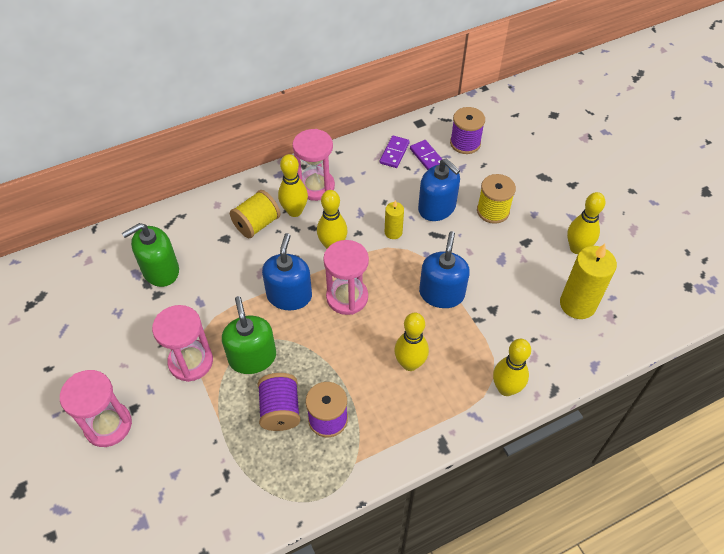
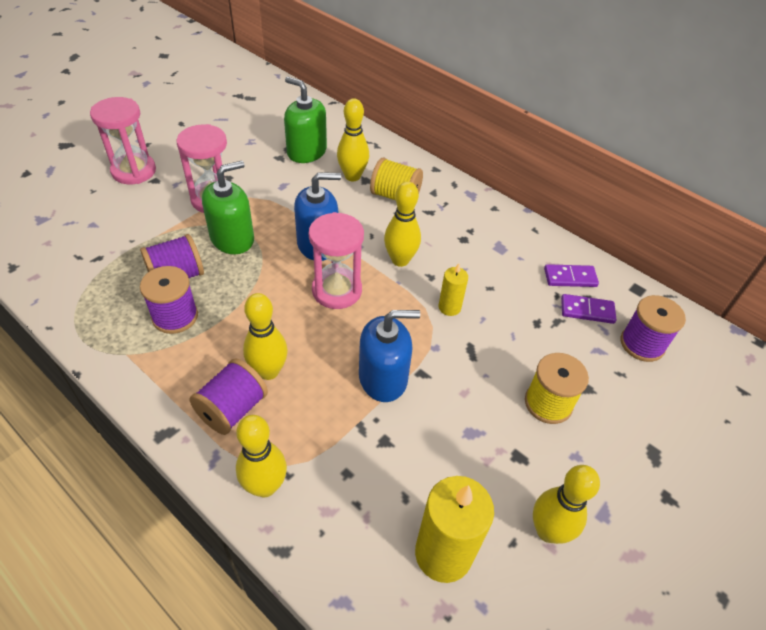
camera: 65 degrees right, 5 degrees down
(294, 211) = (428, 218): yellow bowling pin -> yellow bowling pin (352, 176)
(315, 186) = (472, 225): pink hourglass -> none
(427, 157) = (587, 310): purple domino -> purple domino turned 60 degrees clockwise
(436, 395) = (232, 409): none -> purple spool
(437, 208) = (513, 340): blue soap dispenser -> none

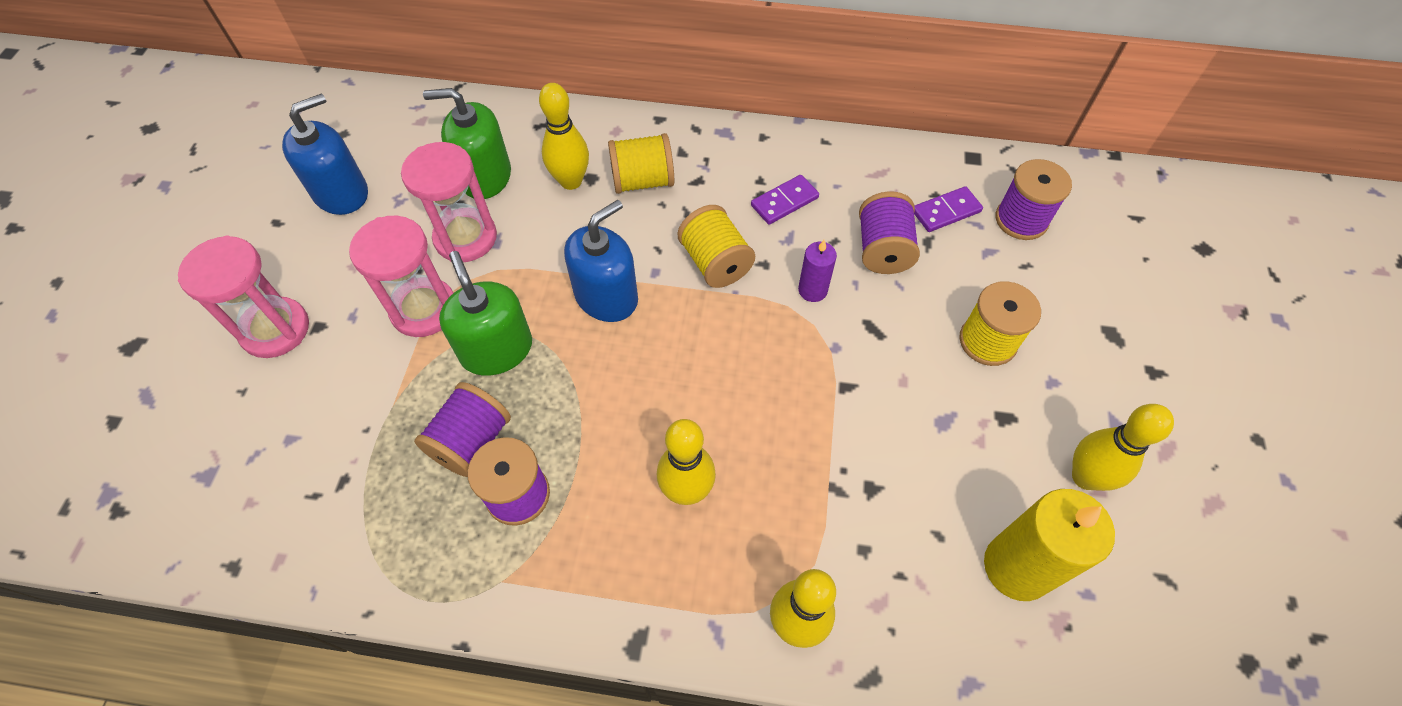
camera: 30 degrees left, 10 degrees up
(232, 239) = (496, 349): green soap dispenser -> green soap dispenser turned 45 degrees counterclockwise
(232, 409) = (686, 562): purple spool -> purple spool (883, 249)
(337, 290) = (677, 343): pink hourglass -> pink hourglass (465, 238)
(383, 378) = (812, 418): blue soap dispenser -> blue soap dispenser (341, 193)
(400, 260) = (715, 262): yellow bowling pin -> yellow spool
(449, 307) = (812, 290): yellow candle -> purple candle
(570, 277) = (902, 181): purple domino -> purple domino (784, 201)

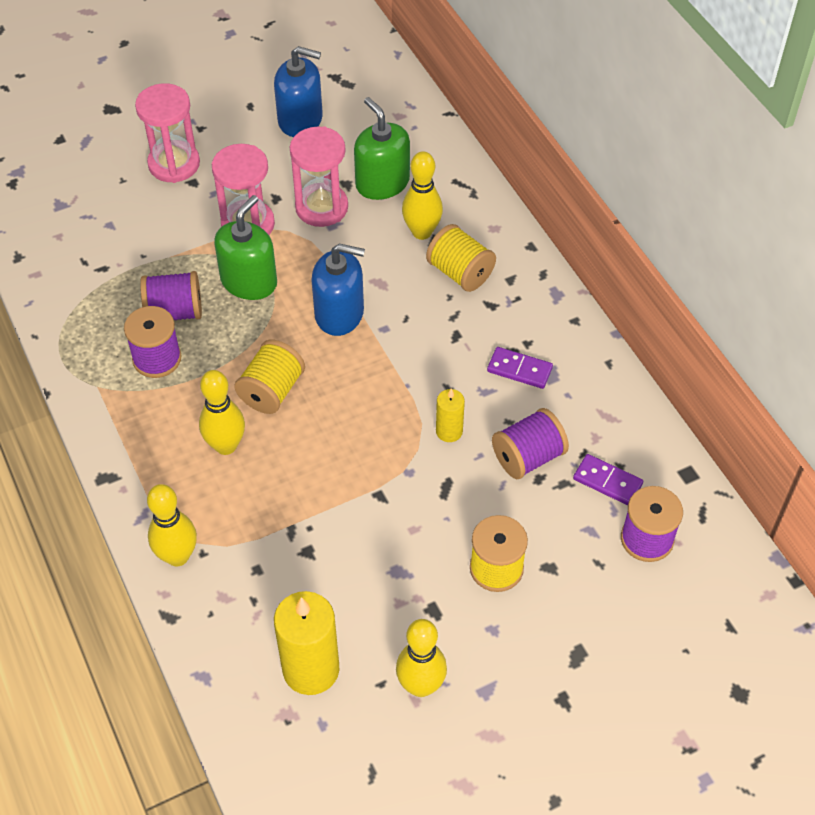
camera: 55 degrees right, 5 degrees down
(715, 262) = (423, 359): yellow spool -> yellow spool (272, 391)
(812, 290) = (449, 431): purple candle -> yellow candle

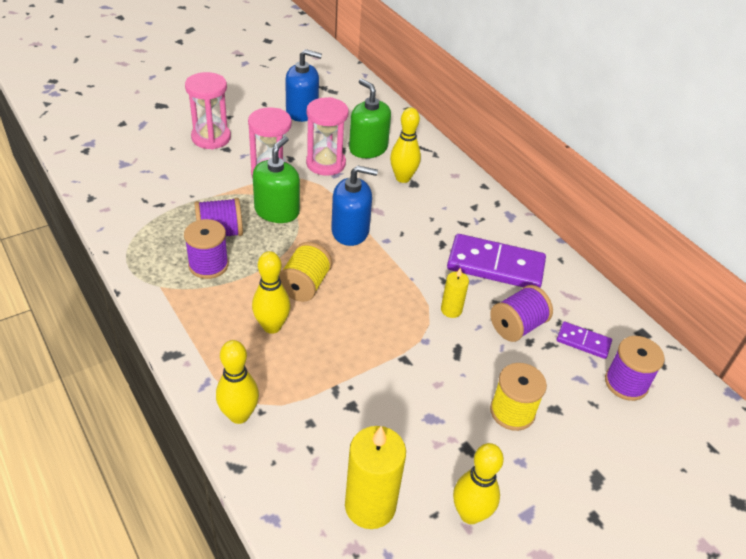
camera: 10 degrees left, 10 degrees down
(460, 273) = (436, 203): yellow spool -> none
(519, 369) = (495, 265): purple domino -> purple domino, size x1.99

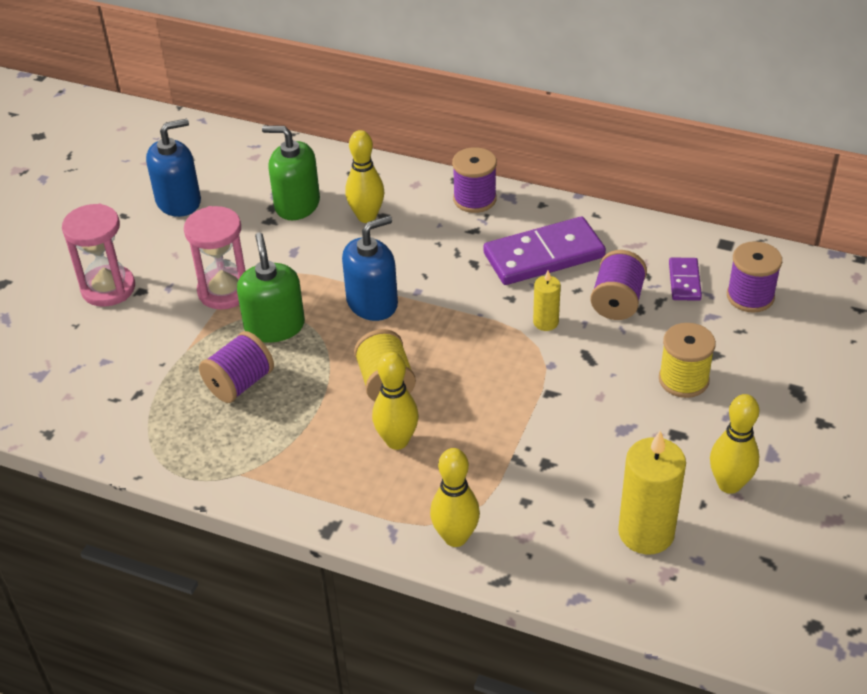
camera: 30 degrees left, 0 degrees up
(208, 265) = (266, 423): purple spool -> purple spool (474, 199)
(326, 163) = (270, 246): pink hourglass -> none
(583, 342) = (684, 281): purple domino -> purple domino turned 75 degrees counterclockwise

